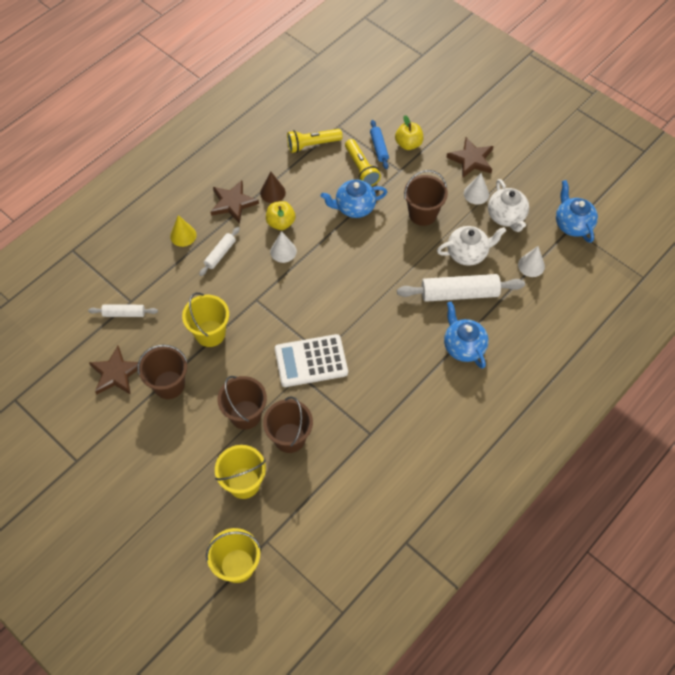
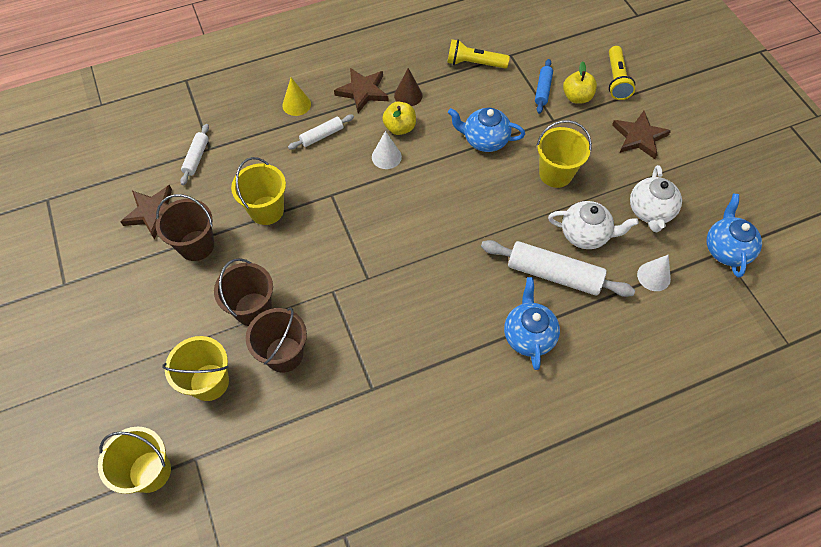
camera: 25 degrees right, 0 degrees up
(124, 313) = (196, 158): white rolling pin -> white rolling pin turned 75 degrees clockwise
(311, 361) = (352, 281): white calculator -> none
(361, 168) = (512, 104): yellow flashlight -> yellow flashlight (616, 80)
(422, 214) = (555, 174): brown bucket -> yellow bucket
(476, 194) = (627, 174): white cone -> none

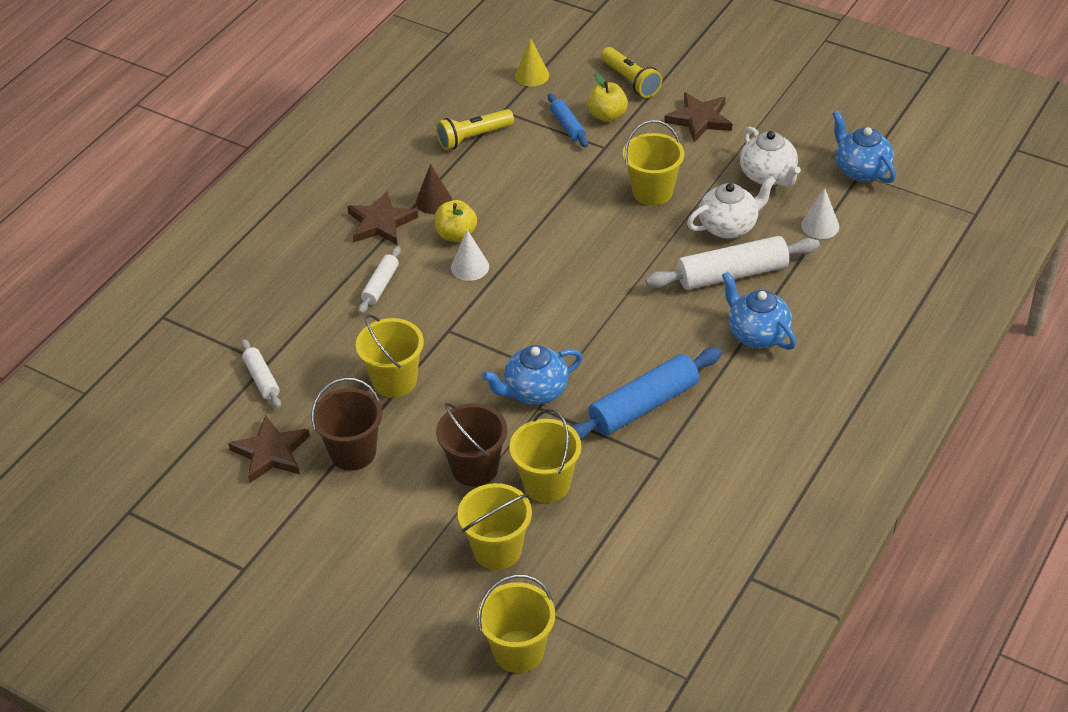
camera: 35 degrees left, 15 degrees down
(284, 354) = (546, 484): brown bucket -> yellow bucket
(296, 104) = (320, 272): yellow cone -> yellow cone (532, 75)
(400, 338) = (644, 405): none -> blue rolling pin
(484, 140) = (554, 200): blue teapot -> blue teapot (535, 391)

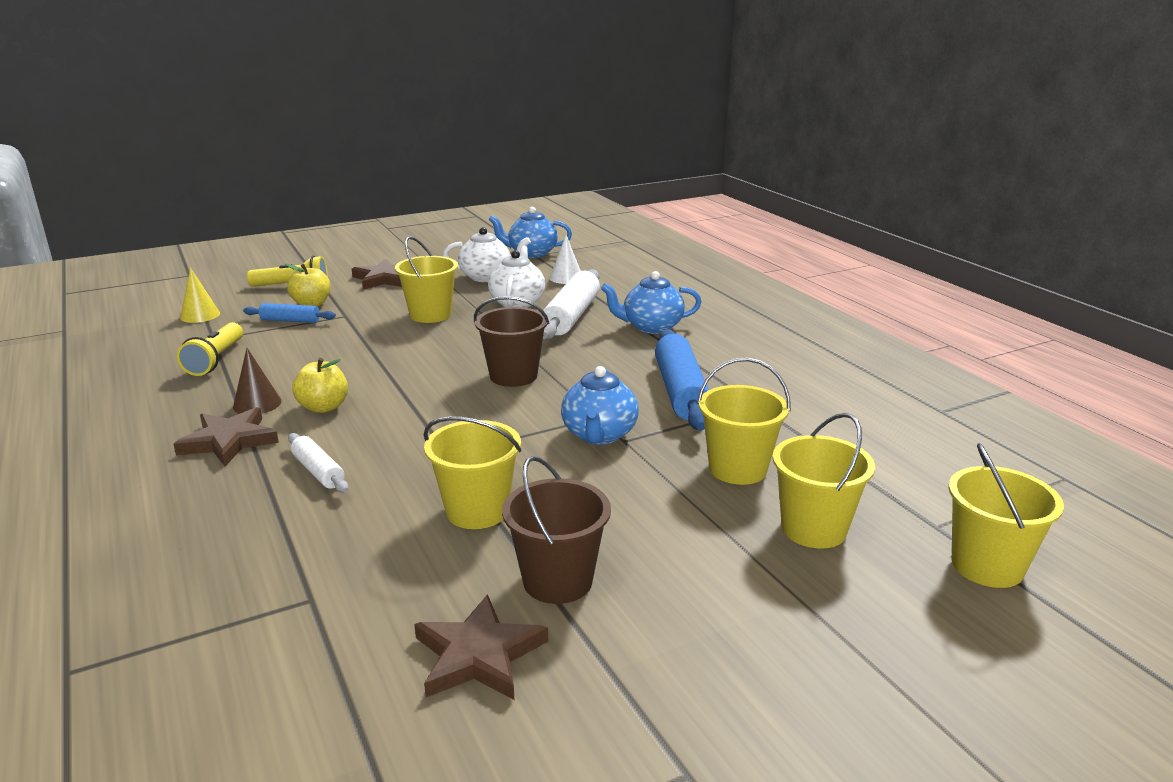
camera: 60 degrees left, 20 degrees down
(262, 379) = (333, 614): white rolling pin -> none
(470, 267) = (379, 414): white cone -> none
(474, 468) = (673, 503): brown bucket -> brown bucket (513, 376)

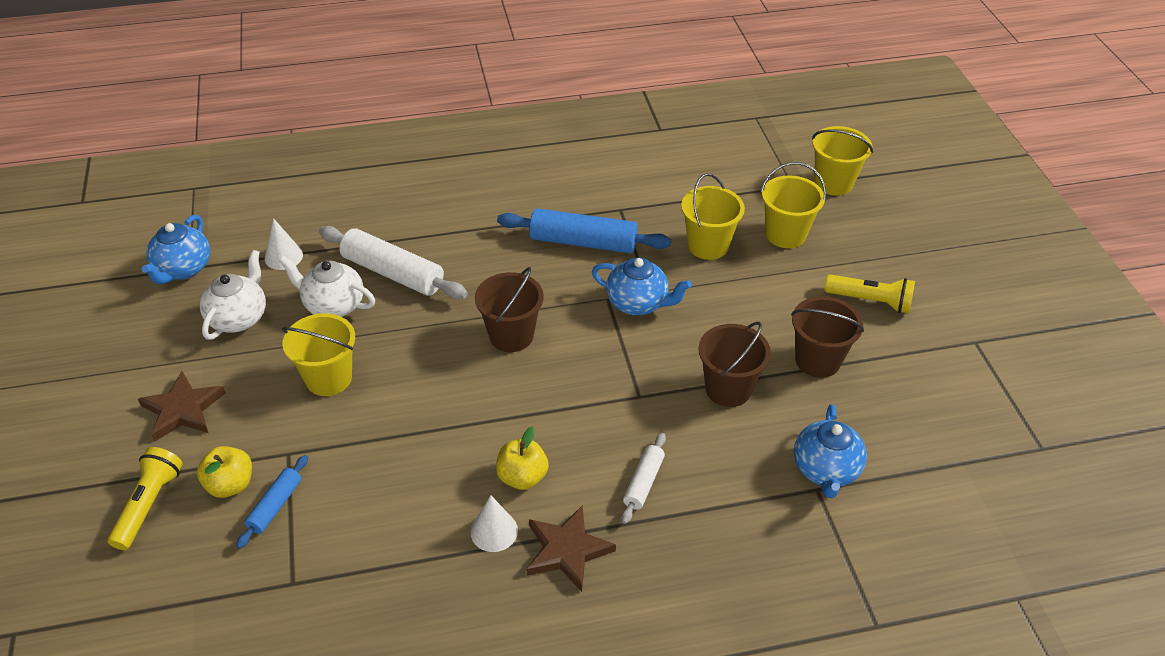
camera: 75 degrees left, 20 degrees up
(200, 315) = (201, 604): yellow cone -> none
(216, 360) = (362, 575): yellow flashlight -> yellow flashlight (870, 301)
(257, 404) = (494, 531): brown cone -> white cone
(318, 471) = (643, 482): white rolling pin -> white rolling pin turned 45 degrees counterclockwise
(477, 511) = (728, 389): yellow bucket -> brown bucket
(478, 655) = (882, 407): brown star -> none
(651, 327) = (448, 227): blue teapot -> blue teapot (825, 470)

